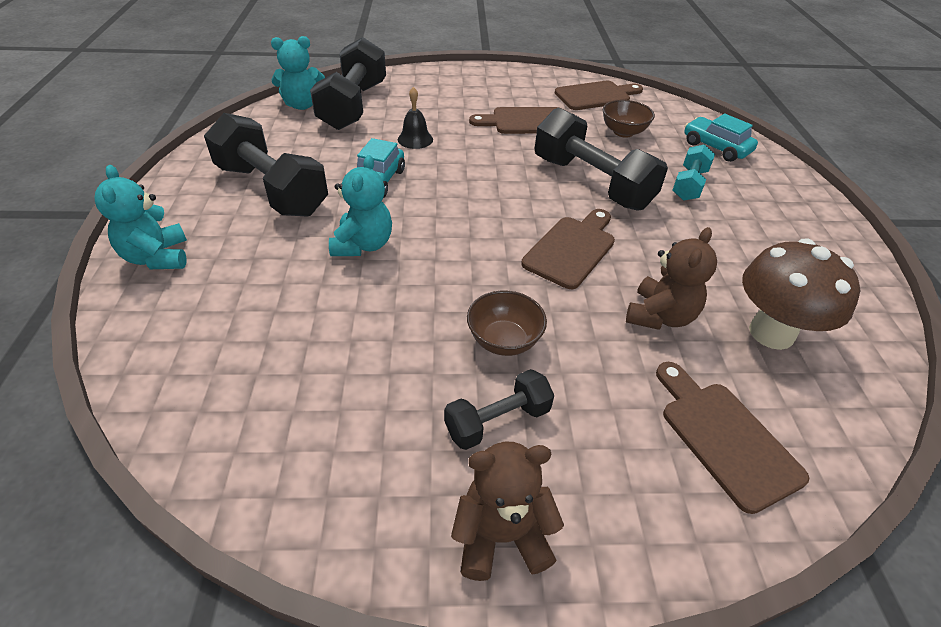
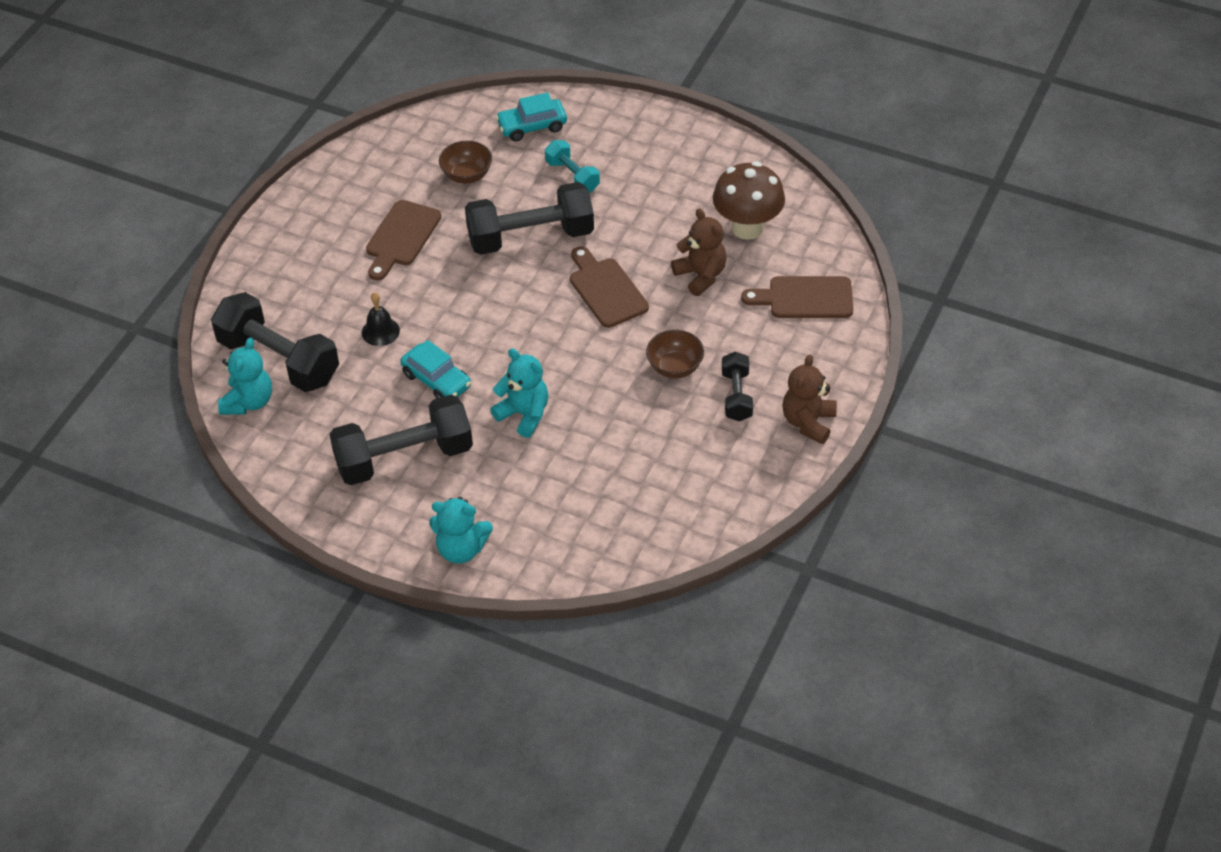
camera: 60 degrees left, 5 degrees up
(596, 96) = (387, 161): brown cutting board -> none

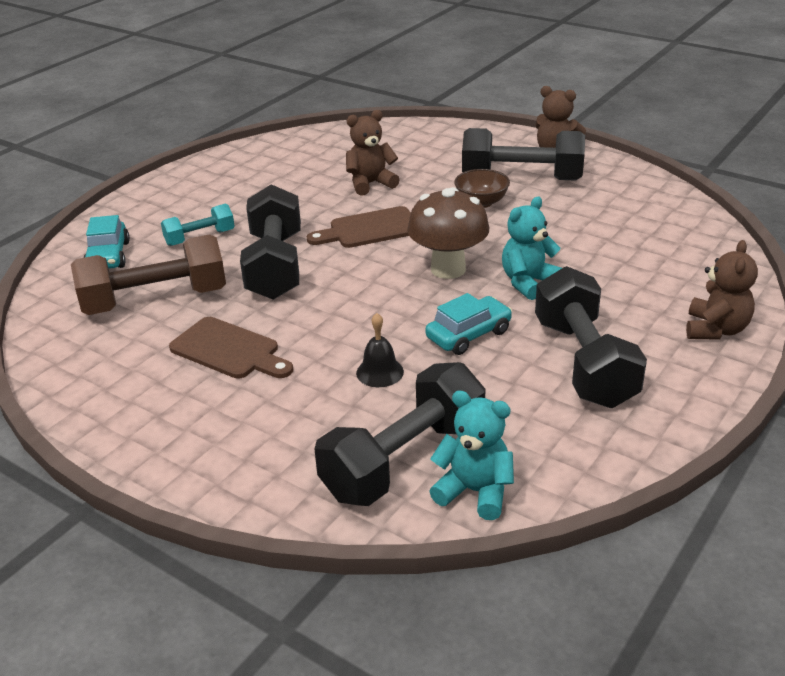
camera: 80 degrees left, 15 degrees down
(461, 549) = (715, 330): turquoise teddy bear -> brown teddy bear
(467, 175) = (155, 300): brown bowl -> brown dumbbell
(736, 396) = (521, 178): black dumbbell -> black dumbbell, size x1.88
(747, 228) = (321, 160): brown mushroom -> brown mushroom (448, 269)
(805, 298) = (415, 144): brown cutting board -> none

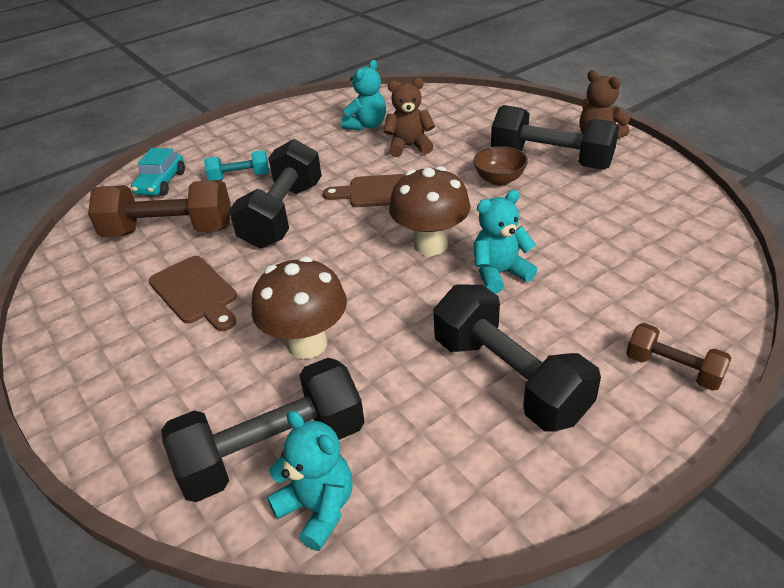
camera: 20 degrees right, 5 degrees up
(310, 169) = (366, 125): none -> turquoise teddy bear
(380, 372) = (307, 344): black bell -> brown mushroom
(468, 335) = (411, 320): turquoise car -> none
(584, 362) = (509, 378): black dumbbell -> black dumbbell turned 45 degrees counterclockwise
(715, 330) = (673, 369): brown teddy bear -> brown dumbbell

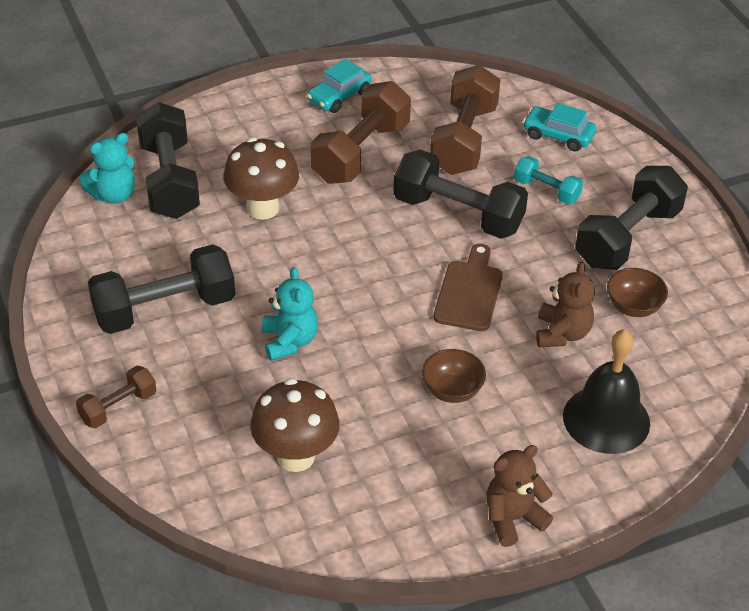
camera: 100 degrees right, 5 degrees up
(87, 333) = (339, 96): none -> turquoise car
(195, 292) = (360, 153): brown cutting board -> brown dumbbell
(240, 177) = (546, 191): turquoise dumbbell -> turquoise dumbbell turned 60 degrees counterclockwise
(366, 125) = (633, 307): turquoise teddy bear -> brown bowl
(430, 245) = (356, 306): brown mushroom -> brown mushroom (296, 456)
(483, 120) = (606, 419): none -> black bell
(551, 160) = (476, 450): black dumbbell -> black dumbbell (627, 237)

